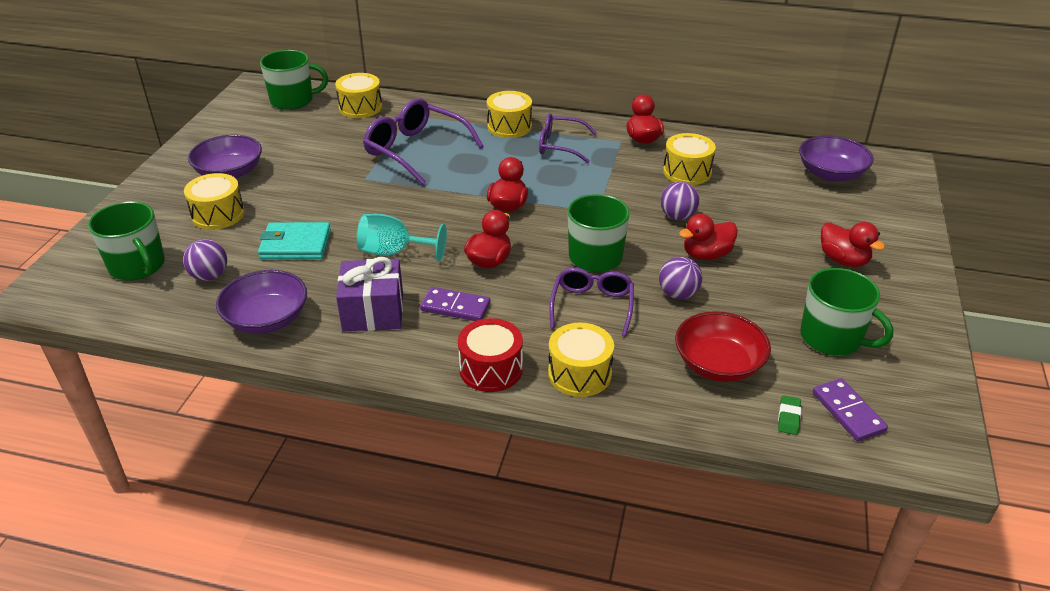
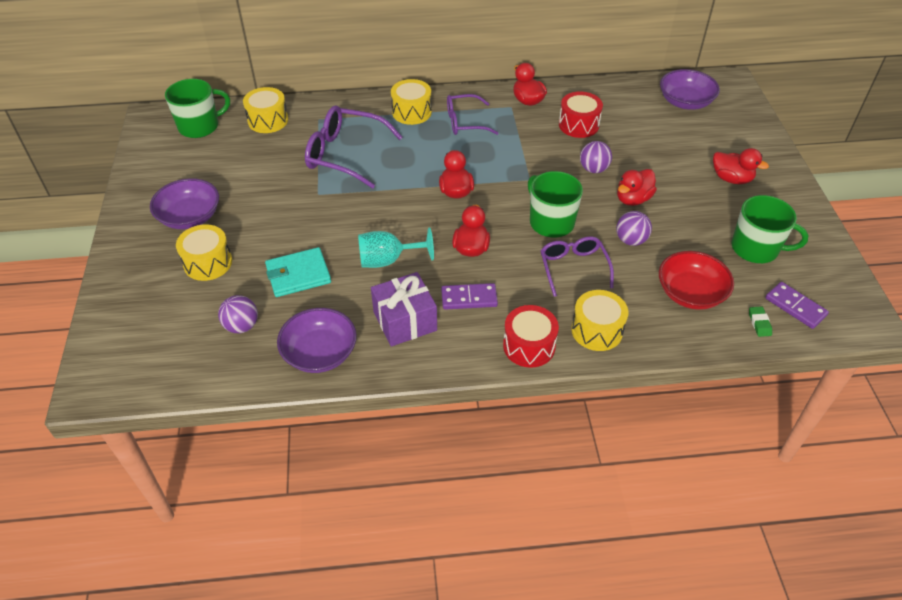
camera: 20 degrees left, 10 degrees up
(138, 266) = (168, 334): green mug -> none
(687, 172) = (578, 125): yellow drum -> red drum

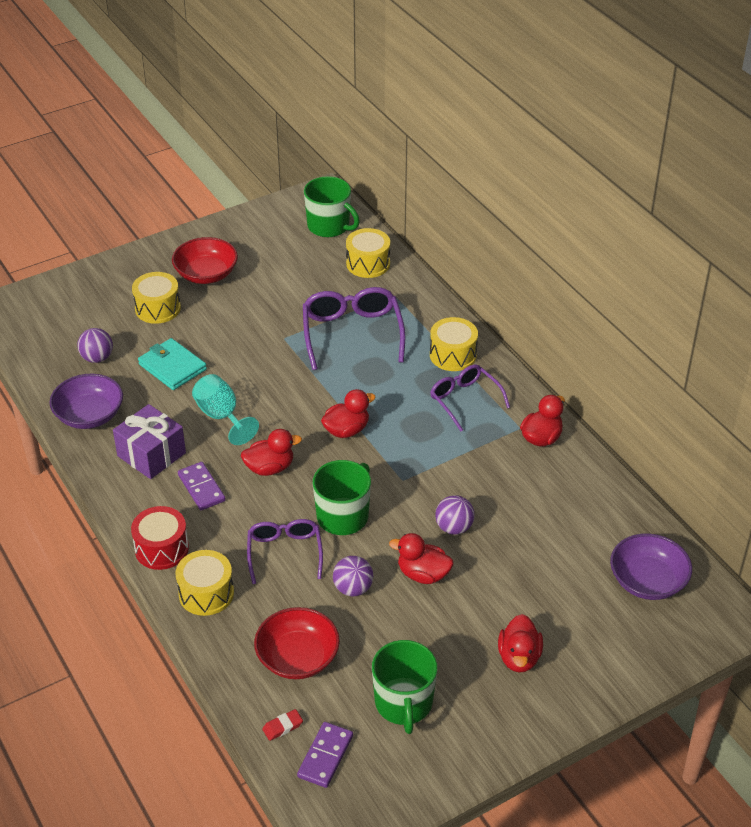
camera: 65 degrees right, 5 degrees down
(190, 217) = (206, 274): purple bowl -> red bowl
(573, 267) = (284, 552): purple glasses -> purple glasses turned 60 degrees counterclockwise
(578, 125) = (527, 493): red drum -> none
(759, 323) = (282, 727): green eraser -> red eraser

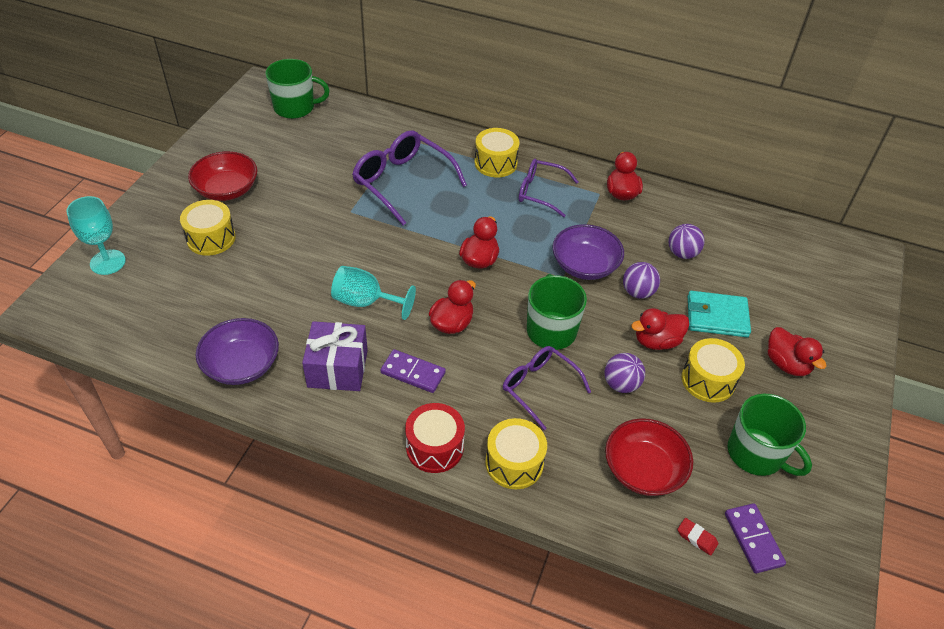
camera: 40 degrees left, 5 degrees up
(71, 292) = (107, 262): none -> turquoise goblet
(97, 358) = (196, 309): purple ball -> purple ball (682, 253)
(172, 367) = (277, 282): turquoise wallet -> turquoise wallet (717, 316)
(282, 727) = (696, 538): red eraser -> red eraser turned 75 degrees counterclockwise
(368, 263) = (357, 123): yellow drum -> yellow drum (708, 380)
(647, 581) = (797, 258): purple bowl -> purple bowl (585, 265)

